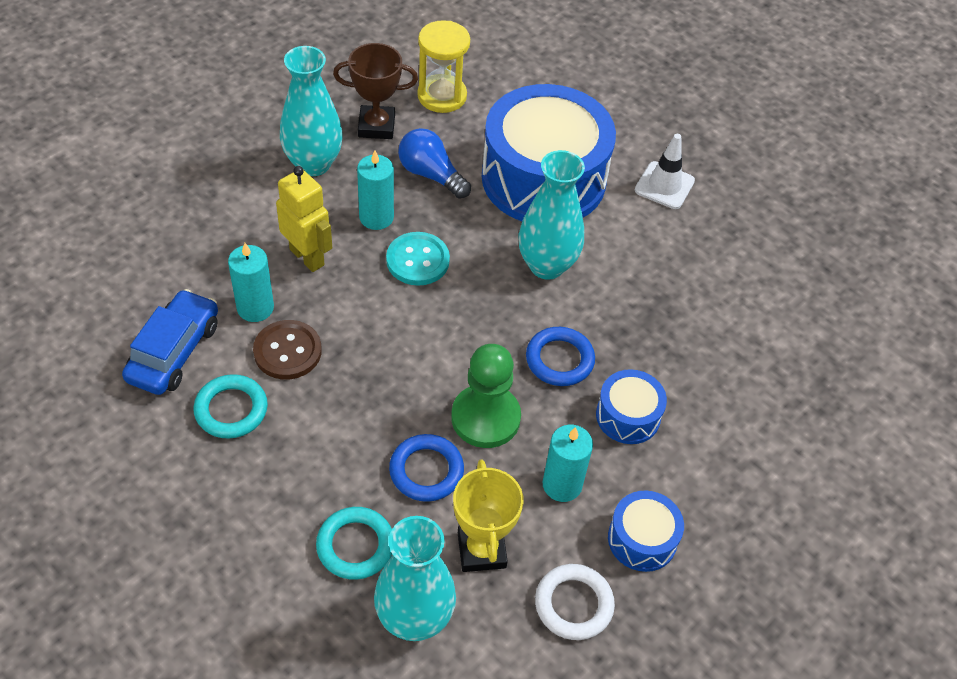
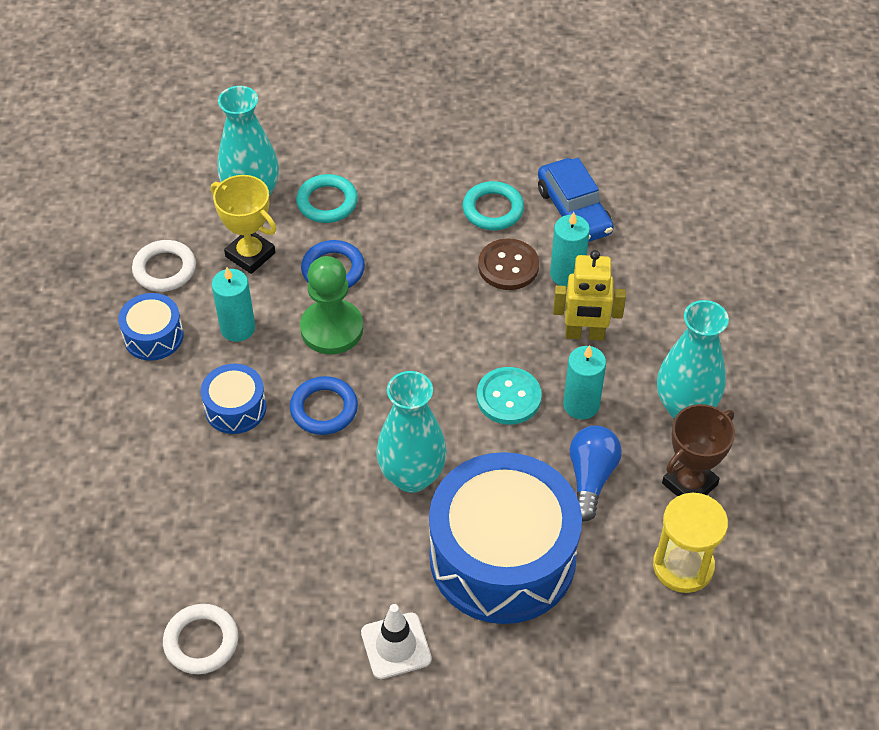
camera: 140 degrees right, 0 degrees up
(431, 175) = (591, 478): blue light bulb -> blue light bulb turned 75 degrees counterclockwise
(792, 278) = (201, 641): none -> white ring

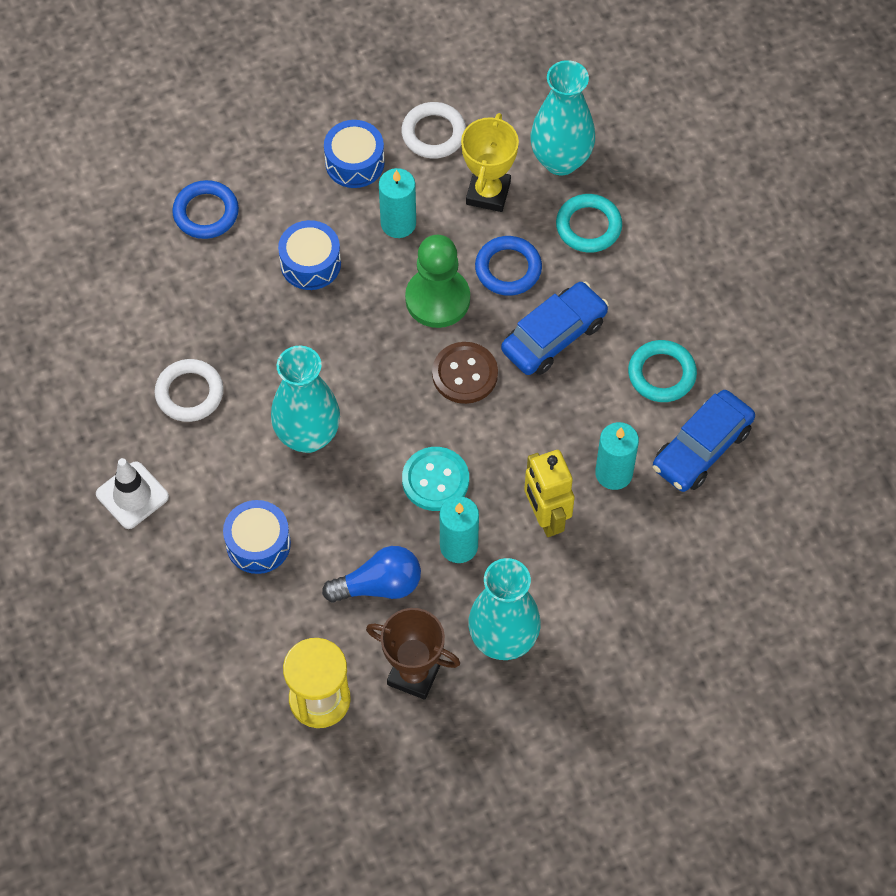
camera: 65 degrees right, 10 degrees up
(201, 641) = (71, 348): white ring -> white ring (189, 393)
(324, 409) = (345, 333): blue ring -> blue ring (206, 213)
(417, 264) = (554, 336): none -> blue car
(502, 557) = (258, 544): blue drum -> blue drum, size x0.45
(508, 266) = (595, 417): brown button -> brown button (465, 374)

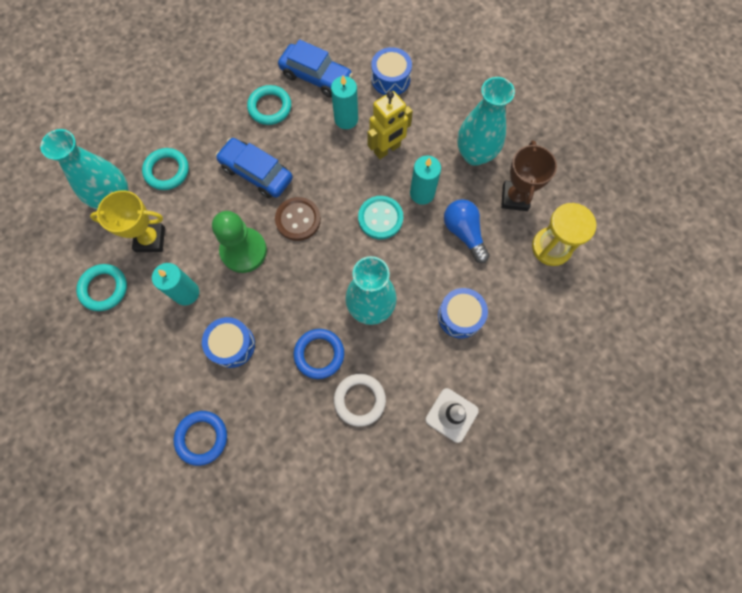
camera: 105 degrees left, 10 degrees up
(354, 162) = (138, 338): blue drum -> blue drum (390, 79)
(433, 133) = (104, 288): white ring -> turquoise ring
(508, 269) = (210, 212): blue ring -> blue ring (319, 354)

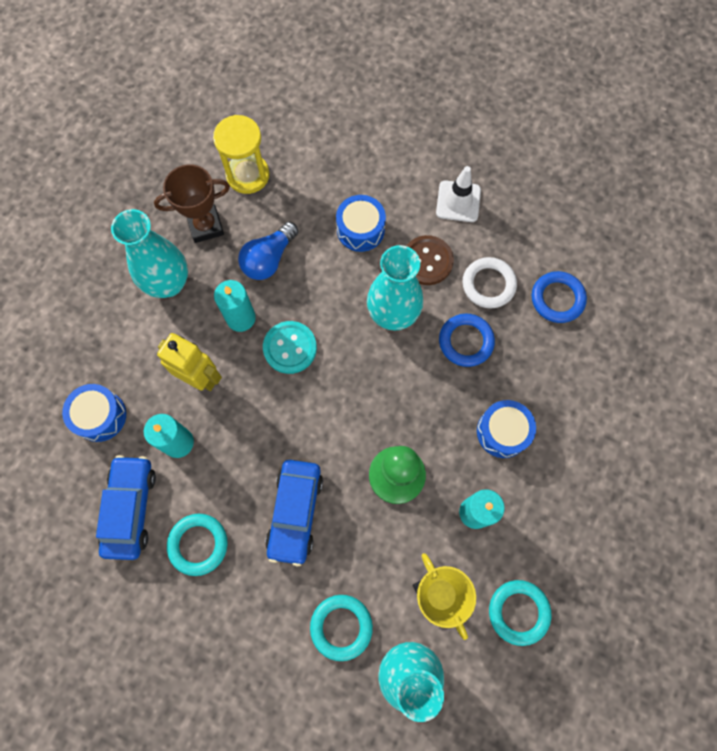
camera: 115 degrees left, 0 degrees up
(202, 437) = (604, 412): blue ring -> blue ring (557, 299)
(298, 219) = (332, 434): brown button -> brown button (427, 261)

